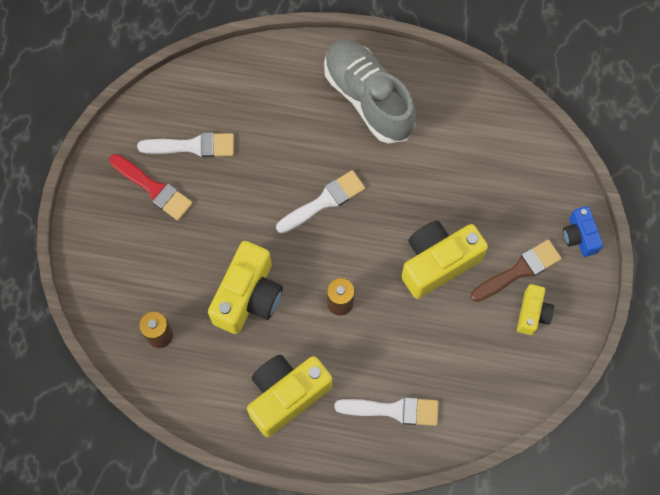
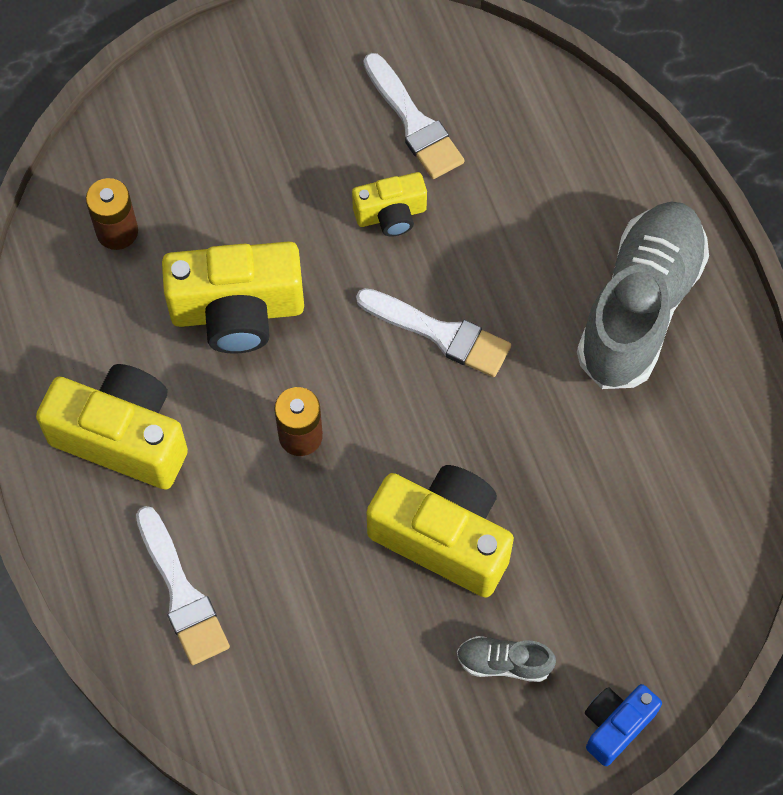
camera: 60 degrees right, 5 degrees down
(153, 189) = (321, 109): red brush -> none
(519, 270) = (504, 663): brown brush -> grey shoe
(532, 313) = (446, 717): yellow camera -> yellow camera (391, 215)

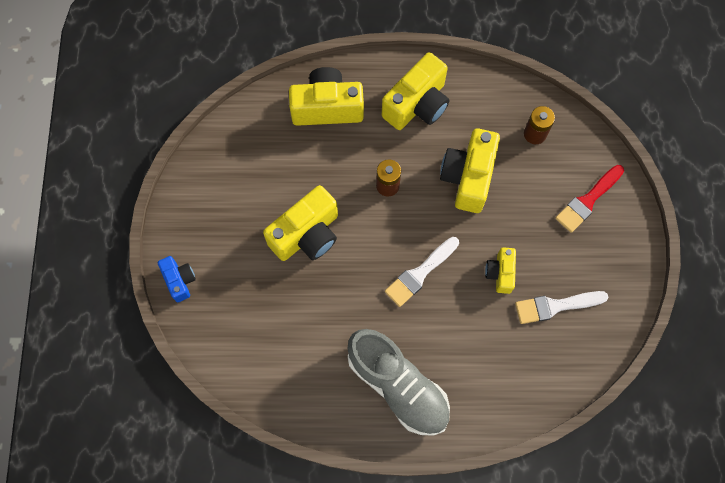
camera: 110 degrees right, 5 degrees up
(182, 593) = (327, 107): white brush -> yellow camera
(214, 122) = (587, 201): none -> red brush
(504, 663) = (232, 240): grey shoe -> none

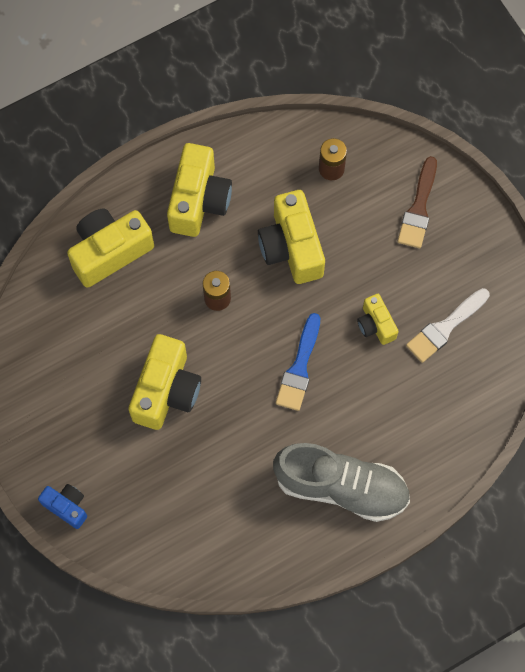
camera: 30 degrees left, 0 degrees up
(420, 273) = (299, 368): white brush -> blue brush
(587, 201) = (418, 208): red brush -> brown brush

